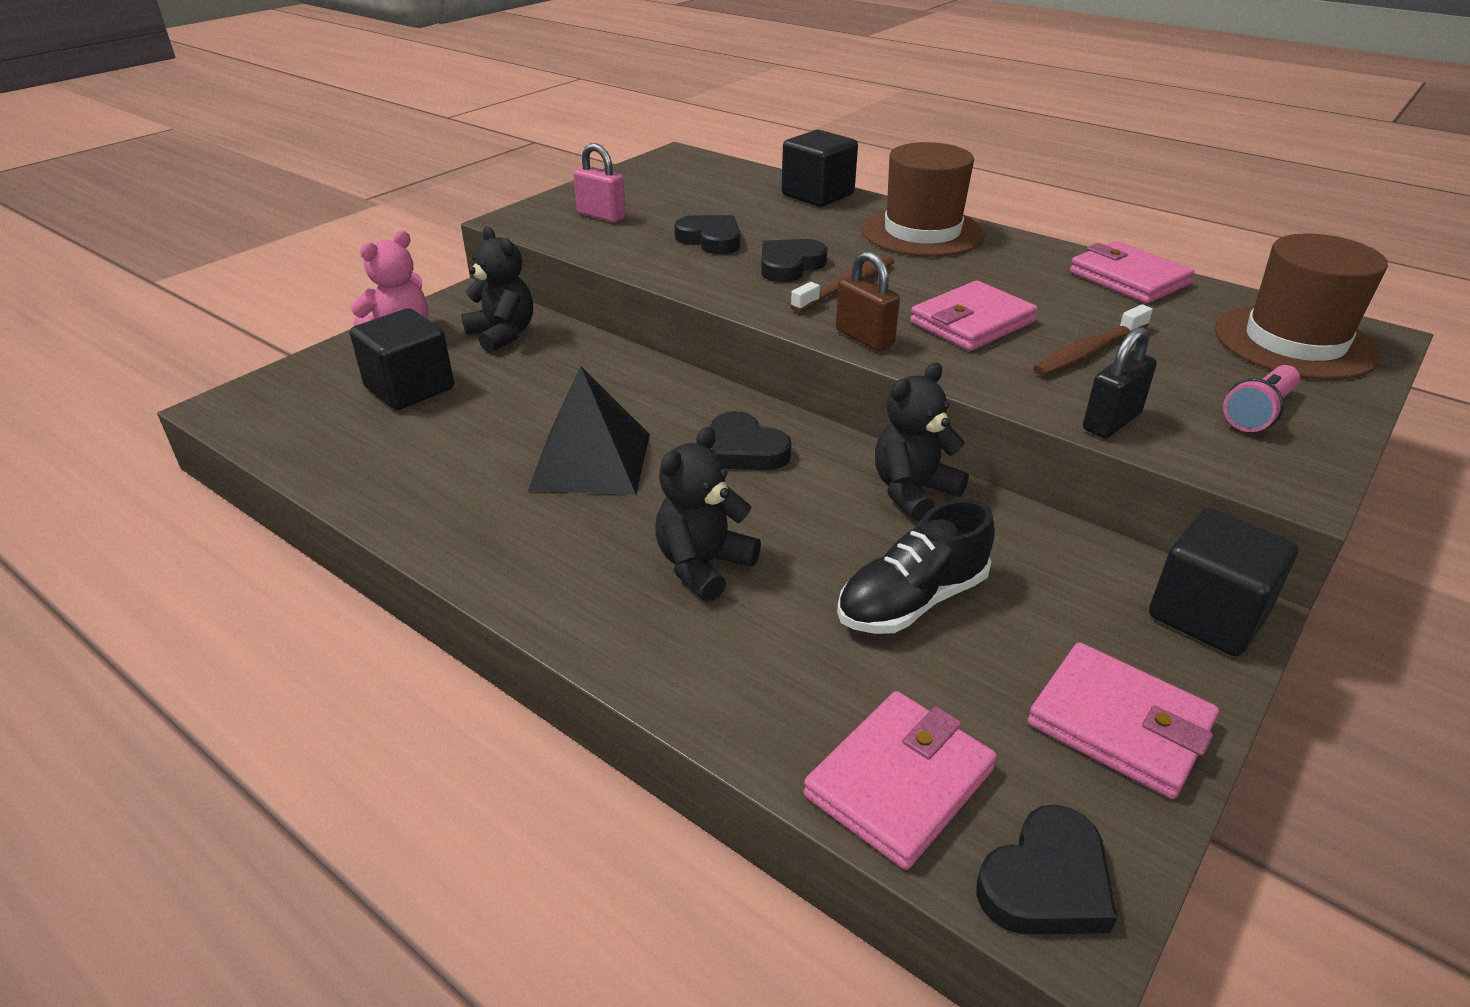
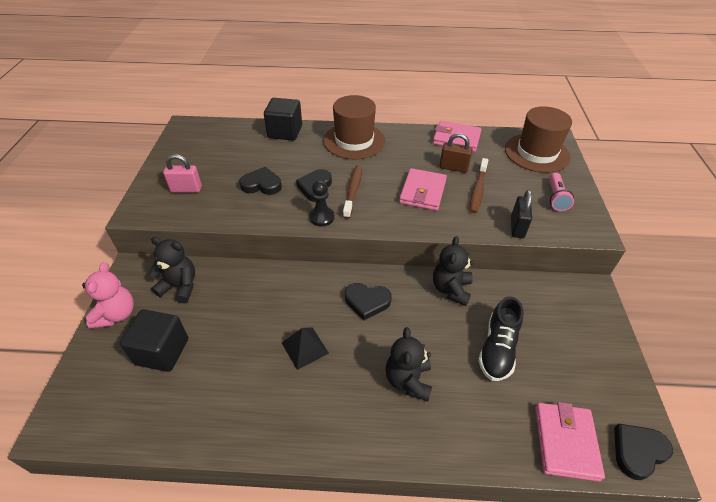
camera: 35 degrees left, 10 degrees up
(591, 461) = (305, 347): black pyramid -> black pyramid, size x0.62
(758, 299) = (321, 217): none -> black pawn
(864, 338) = (389, 222): brown padlock -> brown padlock (453, 168)
(1046, 882) = (638, 451): black heart -> black heart turned 135 degrees counterclockwise
(1119, 724) = (603, 365): pink wallet -> none
(1207, 615) = (587, 295): black cube -> none

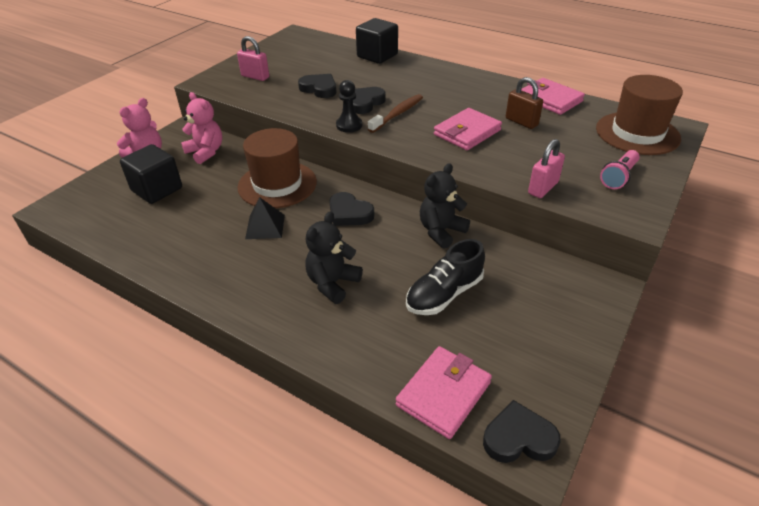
camera: 30 degrees right, 5 degrees down
(180, 286) = (206, 152): black teddy bear -> pink teddy bear
(354, 141) = (437, 77): brown hat -> brown hat (277, 184)
(478, 190) = (530, 146): brown toothbrush -> none
(517, 227) = (543, 188): black padlock -> pink padlock

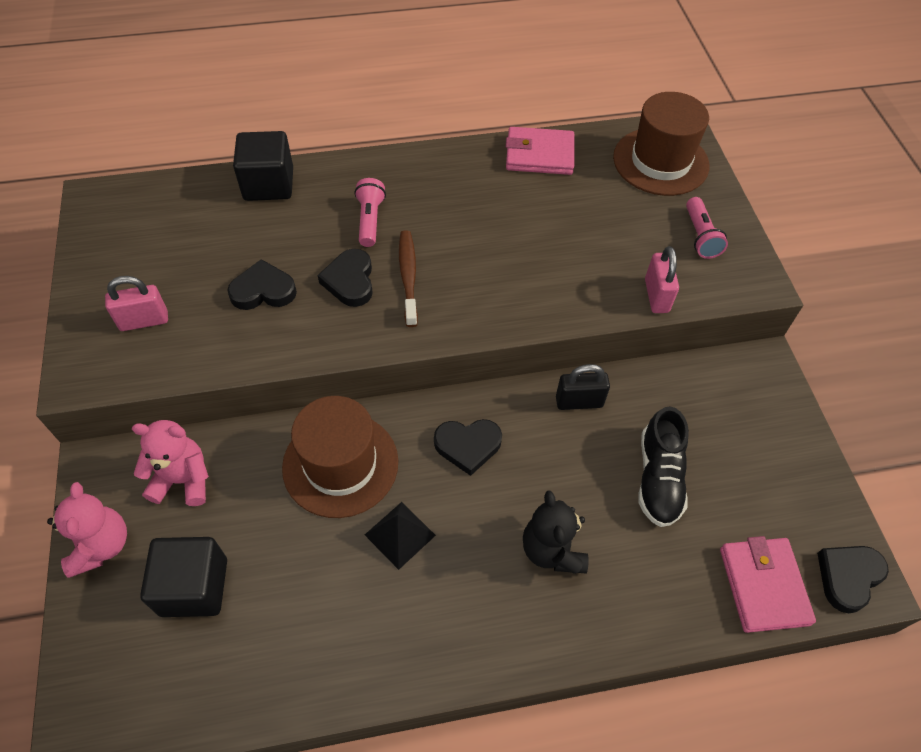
camera: 45 degrees left, 15 degrees up
(349, 125) = (374, 332): black pawn -> none
(409, 86) = (370, 220): none -> pink flashlight
(441, 231) = (579, 402): black teddy bear -> black padlock
(467, 132) = (512, 260): pink wallet -> none
(521, 122) = (547, 209): brown padlock -> none

